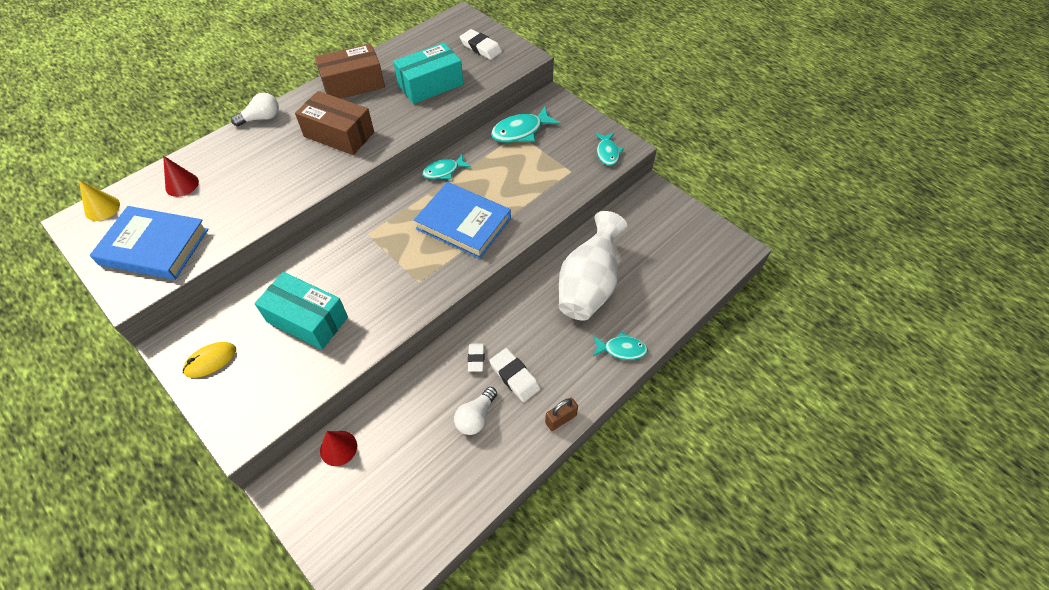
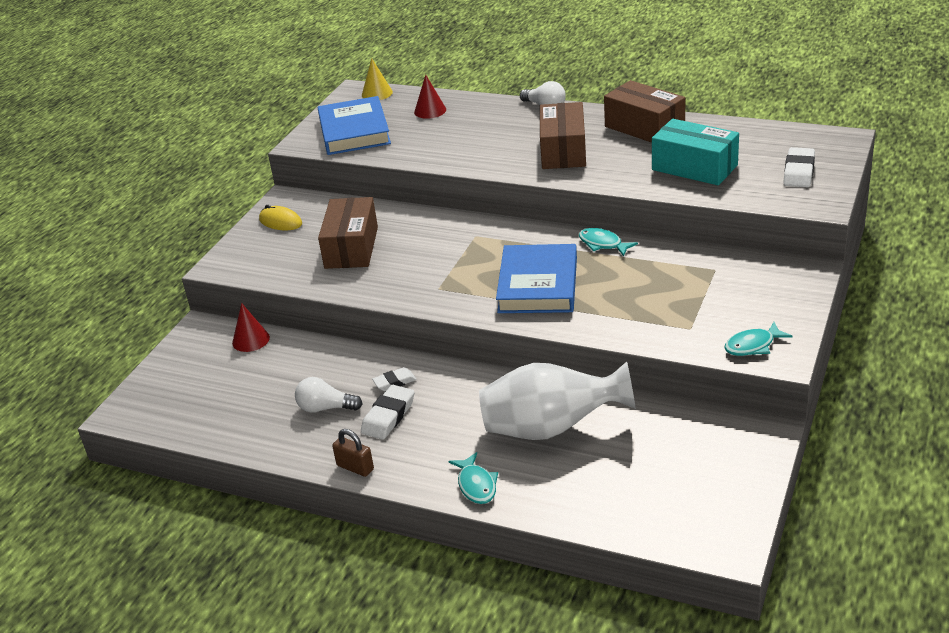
camera: 70 degrees right, 20 degrees down
(307, 319) = (351, 247): turquoise box -> brown box
(520, 131) = (720, 269): turquoise fish -> none

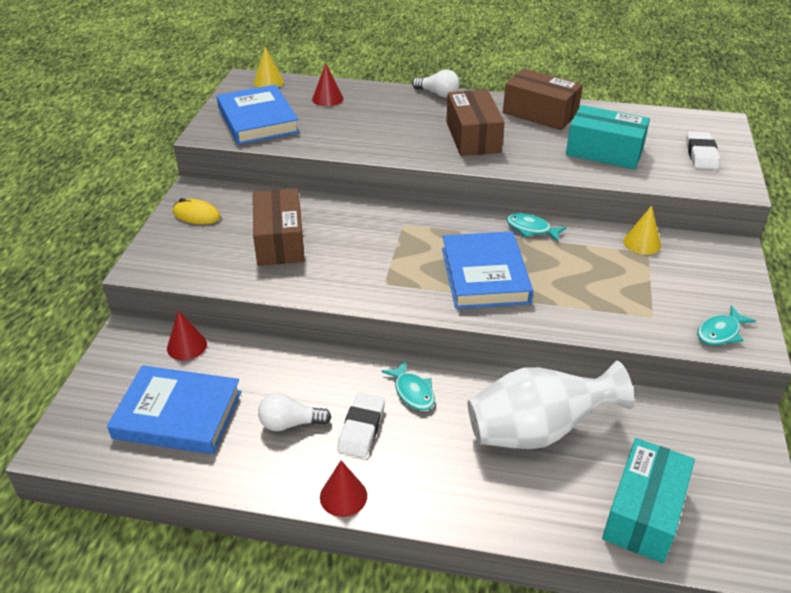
camera: 15 degrees left, 5 degrees up
(229, 395) = (178, 415): none -> blue book
(355, 467) = (343, 496): brown padlock -> red cone
(394, 382) = (356, 387): white eraser -> none
(476, 485) = (482, 508): turquoise fish -> turquoise fish (412, 392)
(625, 500) = (643, 513): none -> turquoise box
(713, 260) = (642, 243): none -> yellow cone

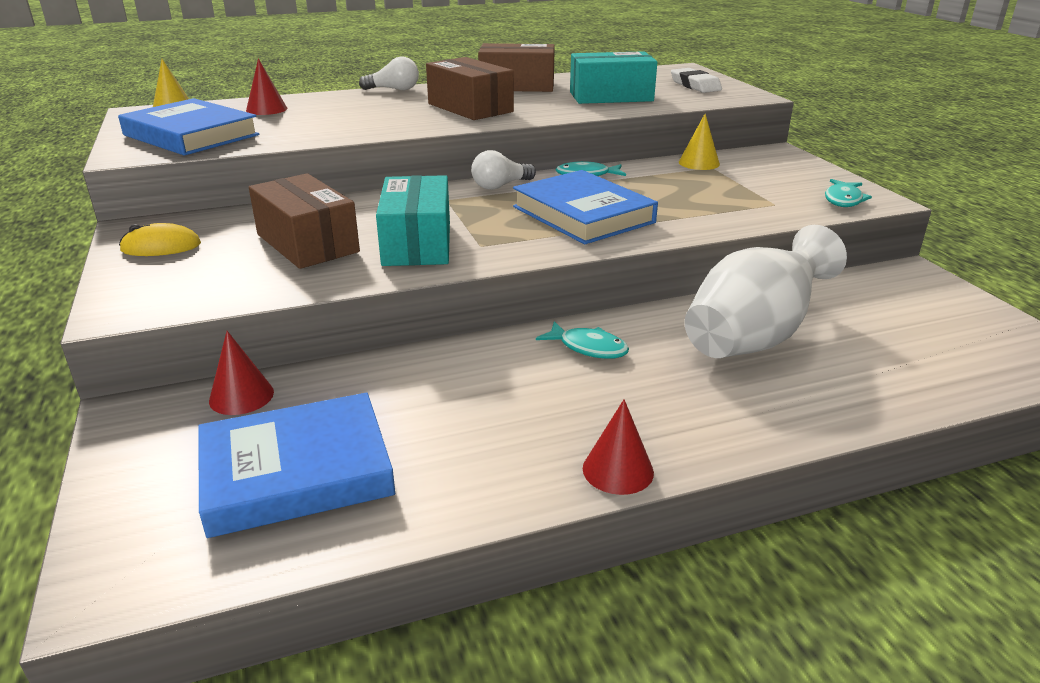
camera: 30 degrees left, 10 degrees down
(290, 423) = (471, 424): white light bulb -> white light bulb (500, 186)
(361, 429) = (567, 399): white eraser -> none
(643, 513) = (927, 364): turquoise box -> turquoise box (417, 243)

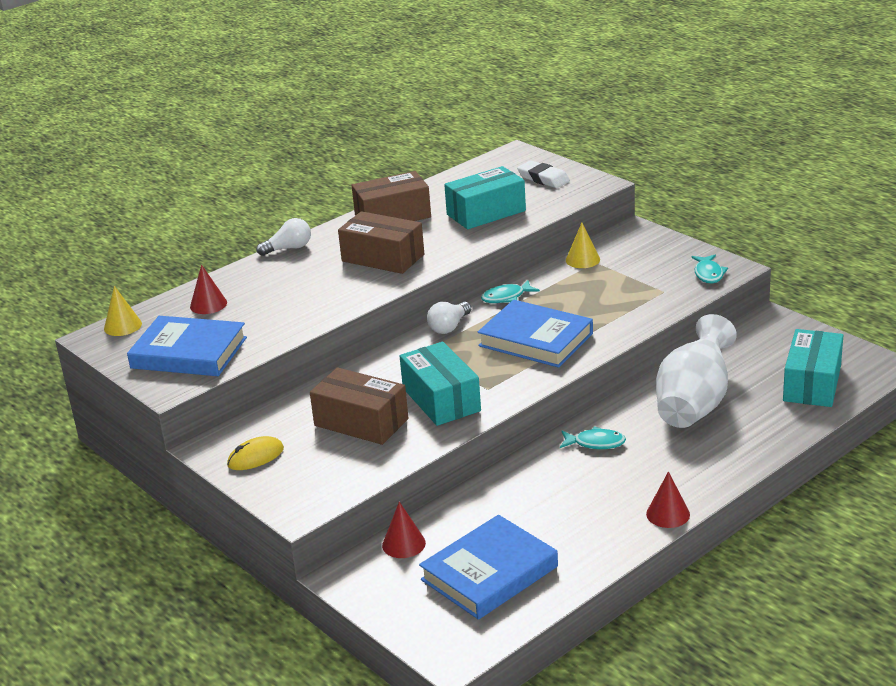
camera: 20 degrees left, 0 degrees up
(942, 355) = (812, 383): none -> turquoise box

